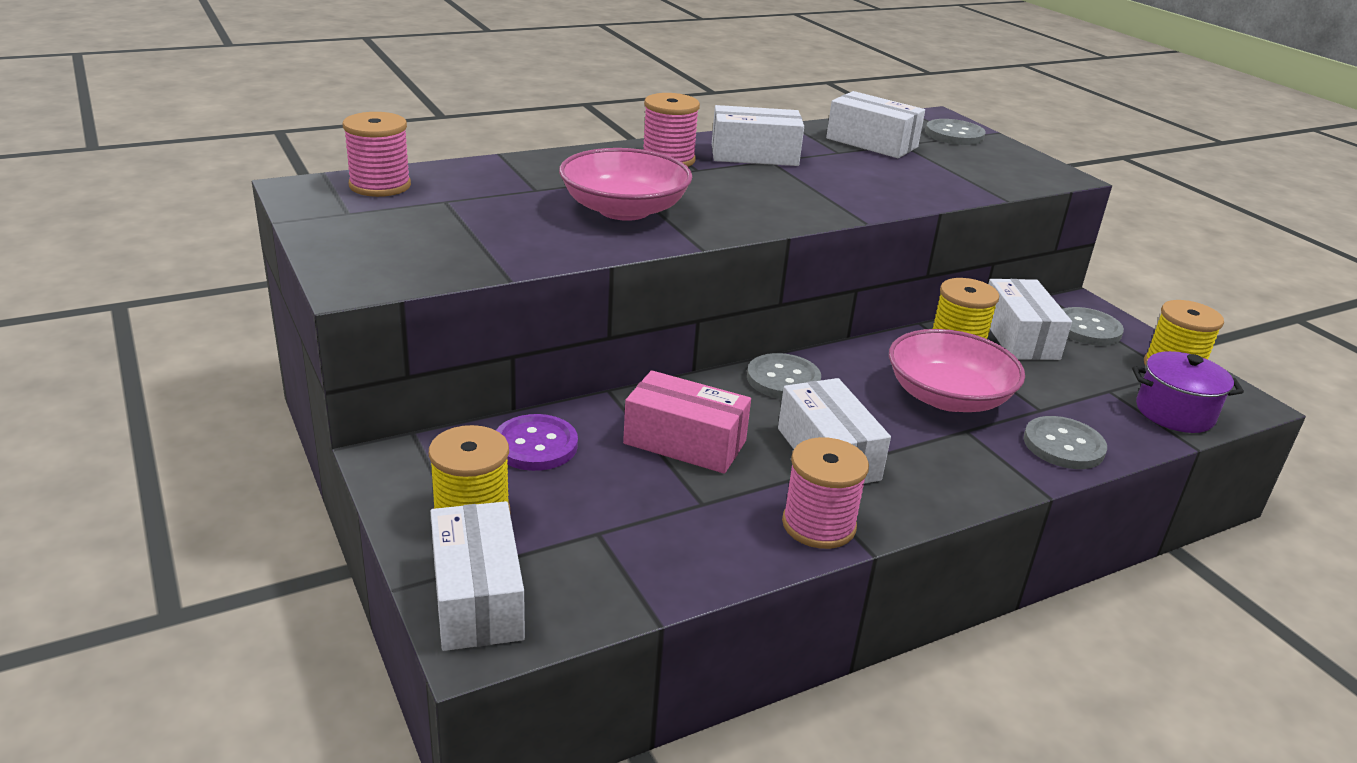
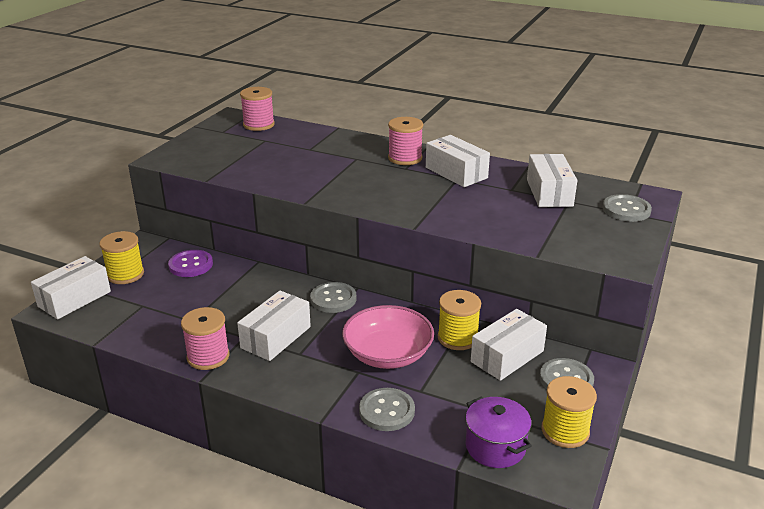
camera: 55 degrees right, 0 degrees up
(624, 210) = (320, 172): pink bowl -> none
(685, 442) = (237, 296): pink box -> none

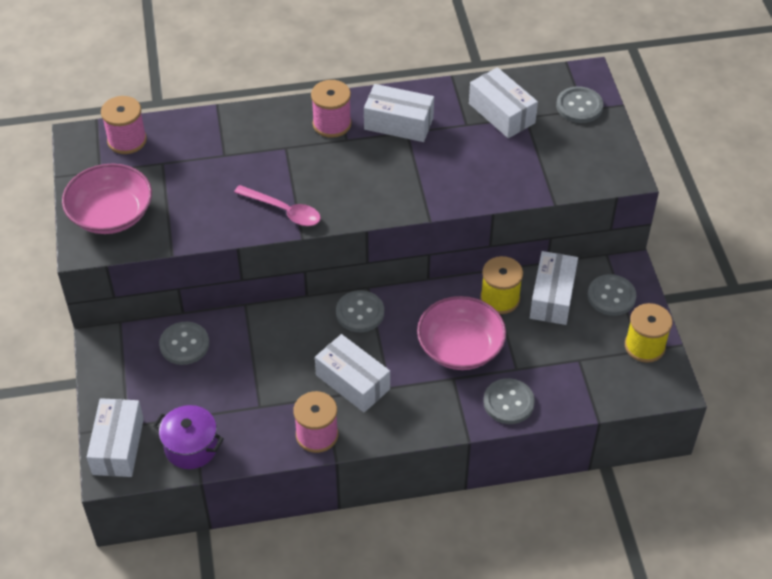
camera: 35 degrees left, 20 degrees up
(125, 274) = (132, 391): yellow spool -> none
(191, 265) = (184, 344): purple button -> grey button
(199, 151) = (111, 214): none -> pink bowl
(276, 337) = (352, 382): white box -> white box turned 45 degrees counterclockwise
(311, 186) = (284, 211): none -> pink spoon
(495, 447) = (609, 388): purple pot -> purple pot (191, 447)

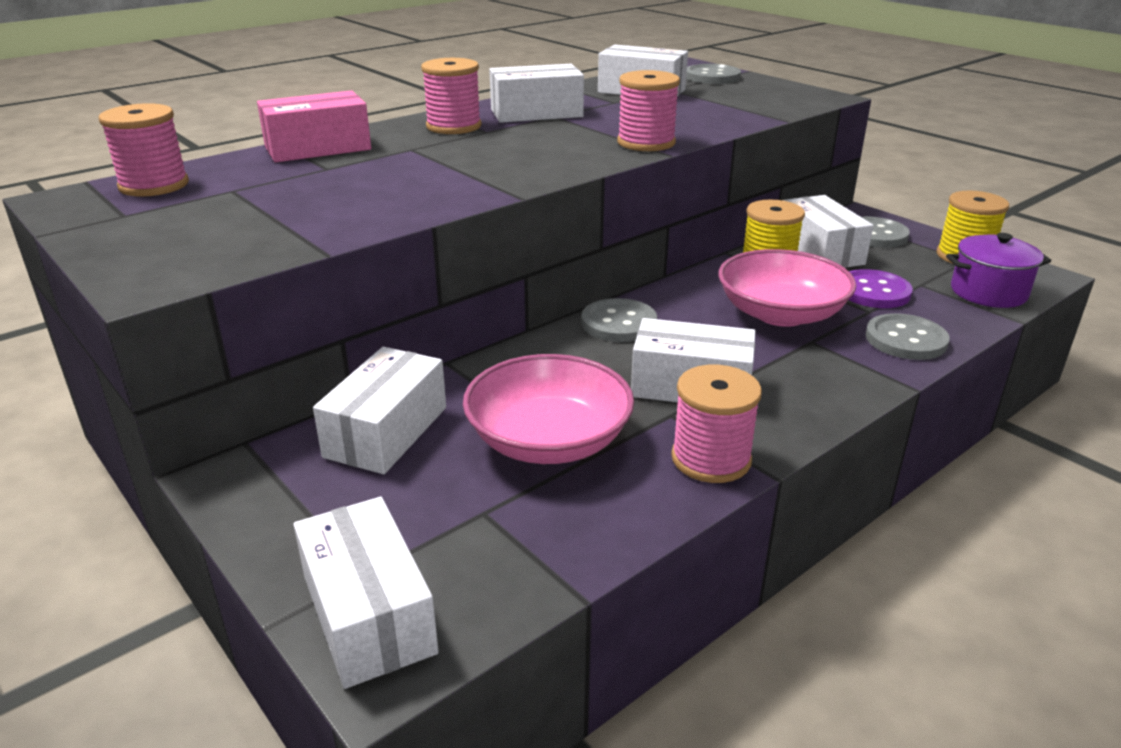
camera: 30 degrees left, 20 degrees down
(111, 214) = (177, 244): pink bowl -> pink bowl (548, 440)
(184, 344) = (386, 432): grey button -> white box
(191, 447) = (518, 556): purple pot -> purple pot (988, 292)
(234, 125) = (318, 148): none -> pink box
(284, 211) = (468, 186): pink spoon -> none
(429, 197) = (646, 143): none -> pink spool
(539, 353) = (873, 292): none -> purple button

